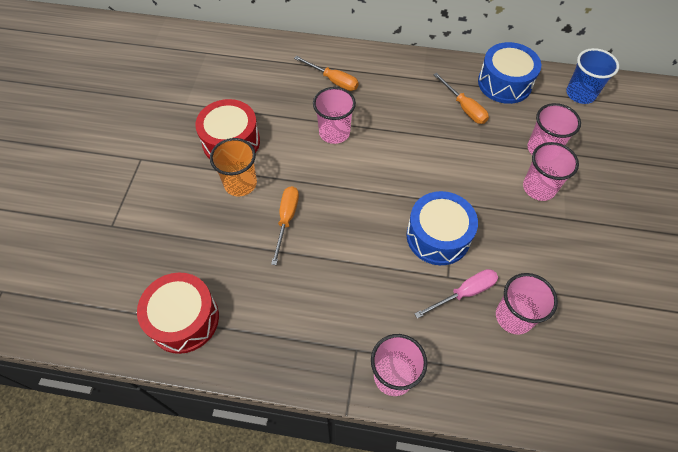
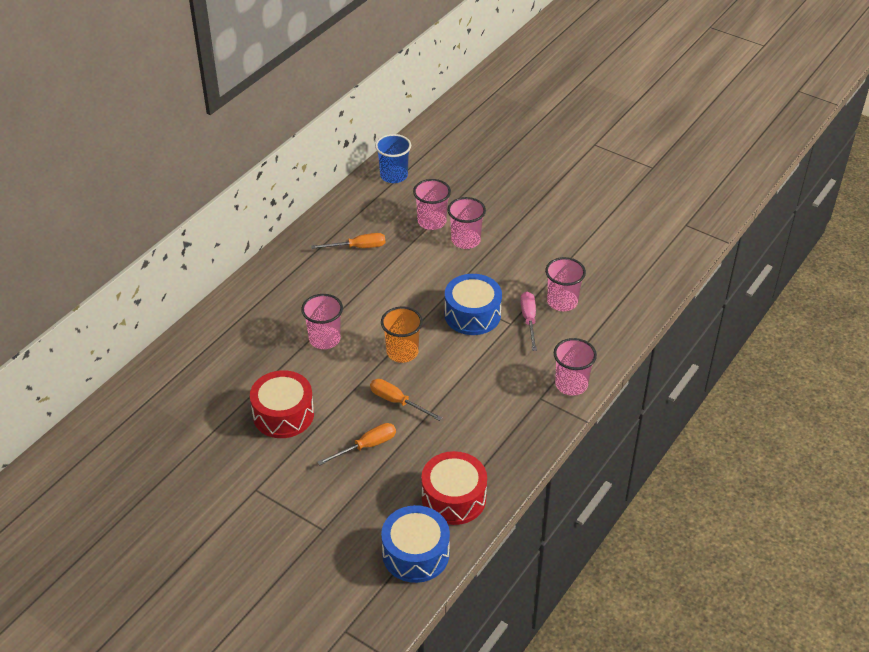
camera: 65 degrees left, 15 degrees down
(240, 183) = (337, 421): orange cup -> orange cup (402, 352)
(333, 80) = (261, 318): orange screwdriver -> orange screwdriver (366, 446)
(504, 83) = (350, 212): blue drum -> blue drum (415, 554)

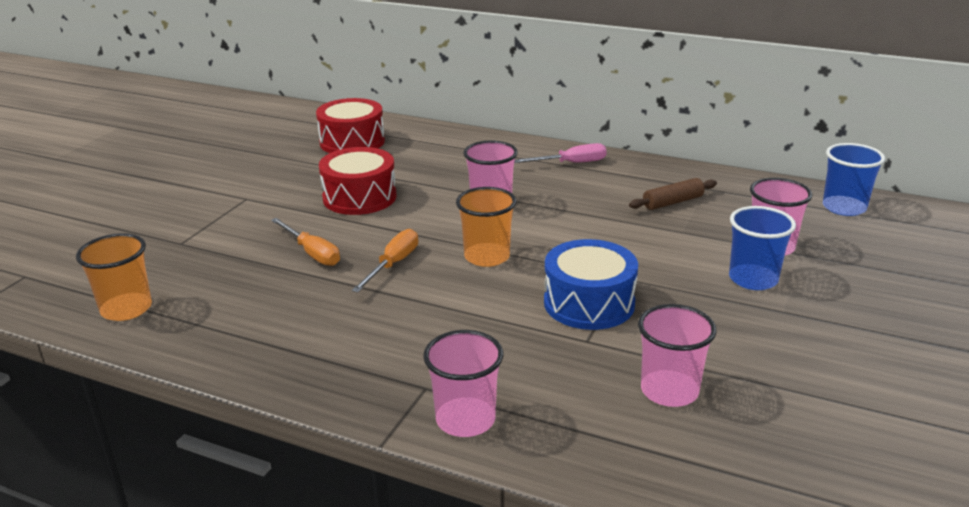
camera: 80 degrees right, 15 degrees down
(358, 247) = (672, 202): orange screwdriver -> brown rolling pin
(415, 554) = (126, 309): blue drum -> orange cup
(453, 498) = (218, 327): red drum -> red drum (352, 142)
(465, 240) = (753, 279): pink cup -> blue cup
(529, 320) = (604, 358): pink screwdriver -> pink screwdriver (571, 163)

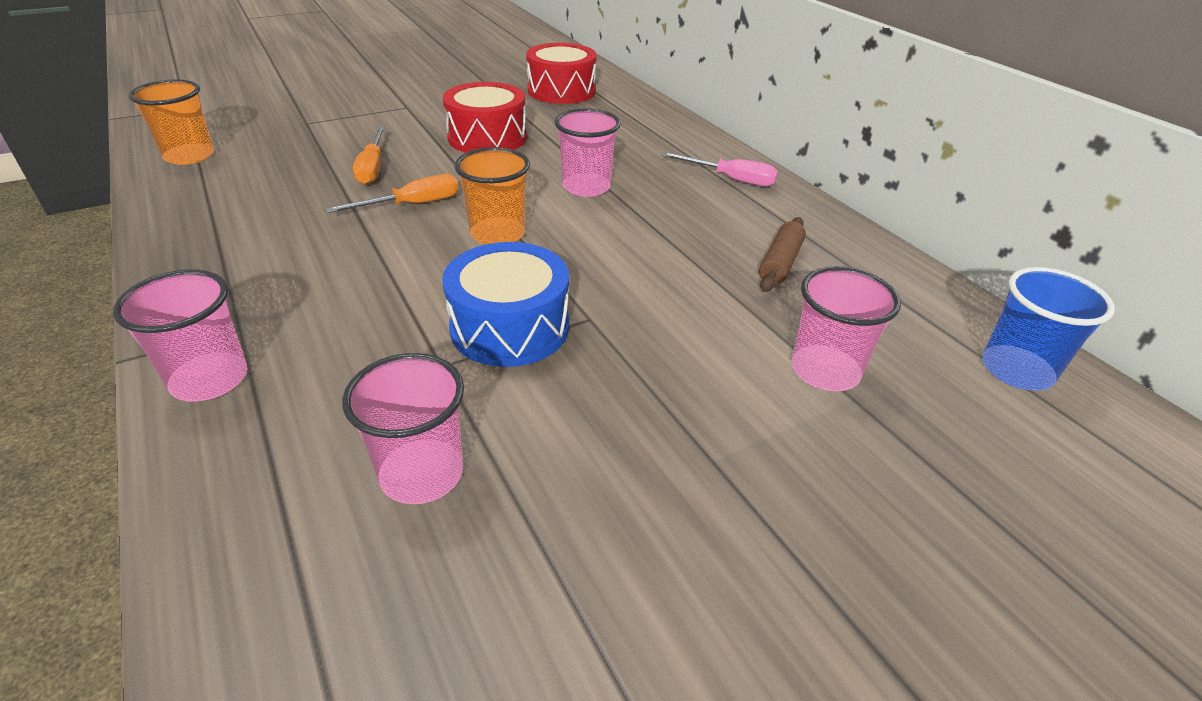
camera: 35 degrees right, 10 degrees up
(672, 202) = (780, 263): brown rolling pin -> brown rolling pin turned 75 degrees counterclockwise
(753, 279) = (736, 398): blue cup -> none

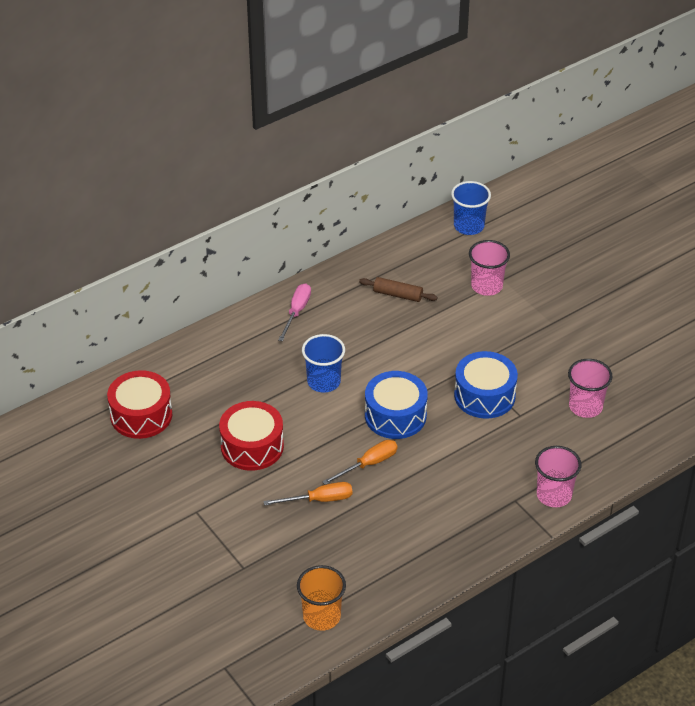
camera: 95 degrees left, 5 degrees up
(412, 205) = (368, 464): orange screwdriver -> orange screwdriver turned 90 degrees clockwise
(497, 234) = (395, 415): orange cup -> blue drum
(586, 187) = (323, 382): pink cup -> blue cup

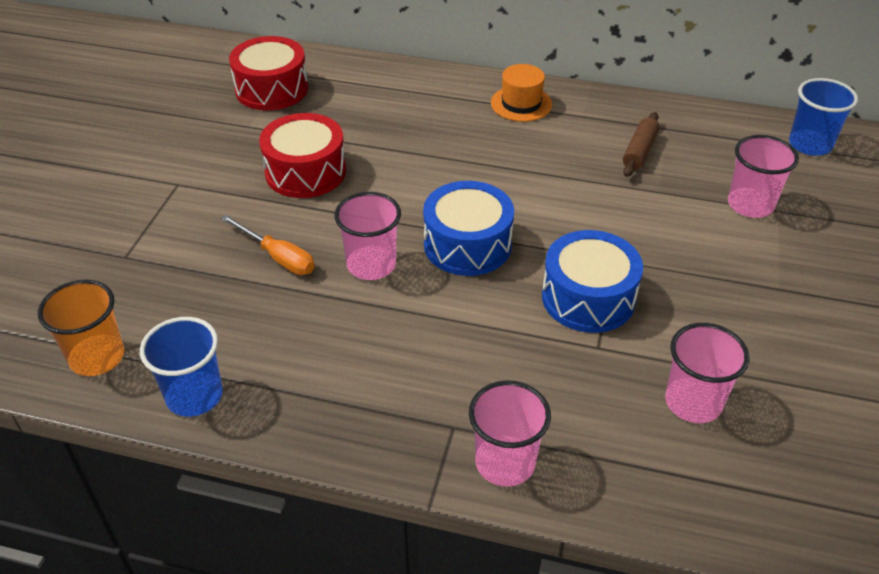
camera: 50 degrees right, 0 degrees up
(297, 312) = (521, 104): pink screwdriver -> orange hat
(323, 382) = (451, 169): blue cup -> blue cup (194, 396)
(368, 464) = (371, 265): orange screwdriver -> pink cup
(398, 295) = (639, 151): brown rolling pin -> brown rolling pin turned 45 degrees clockwise

